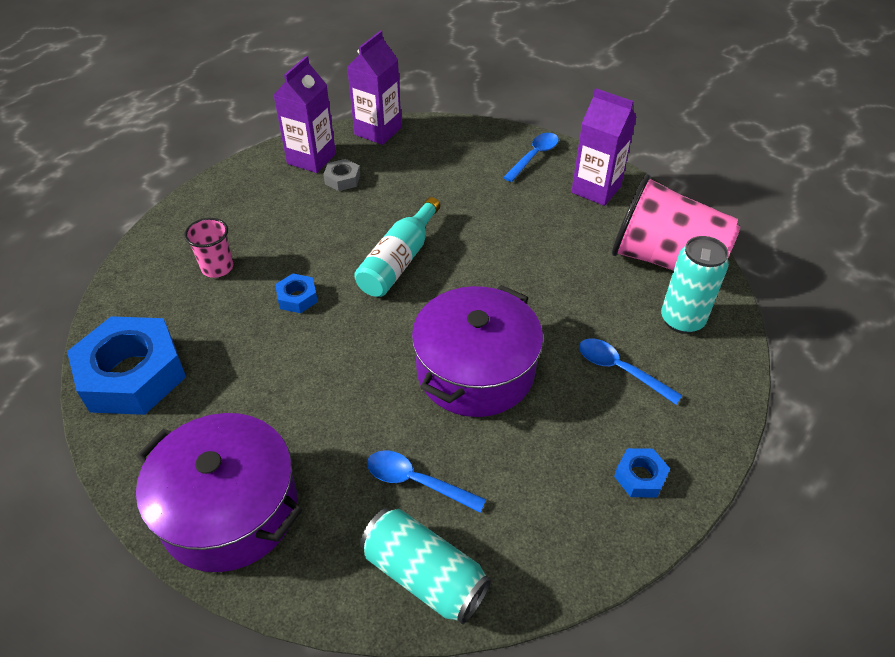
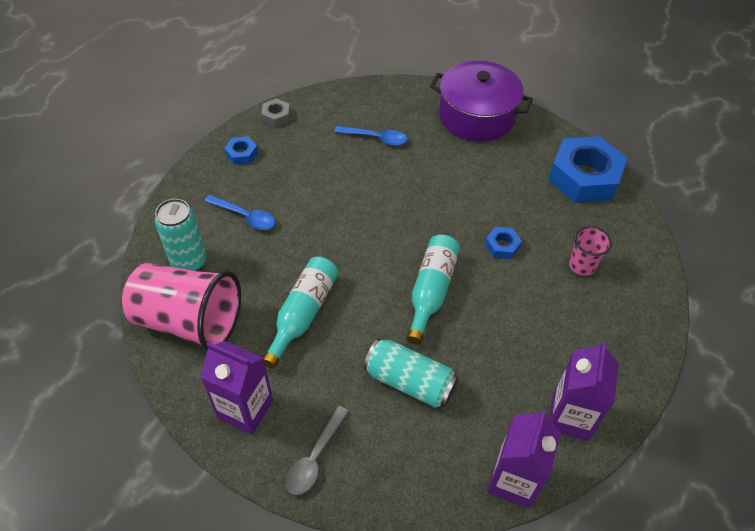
camera: 170 degrees right, 5 degrees up
(342, 179) = (522, 388): grey nut -> grey nut (276, 116)
(424, 575) = (362, 100): turquoise can -> turquoise can (410, 382)
(475, 370) = (350, 205): purple pot -> none
(534, 156) = (315, 457): blue spoon -> grey spoon
(542, 254) = (303, 314): none -> turquoise bottle

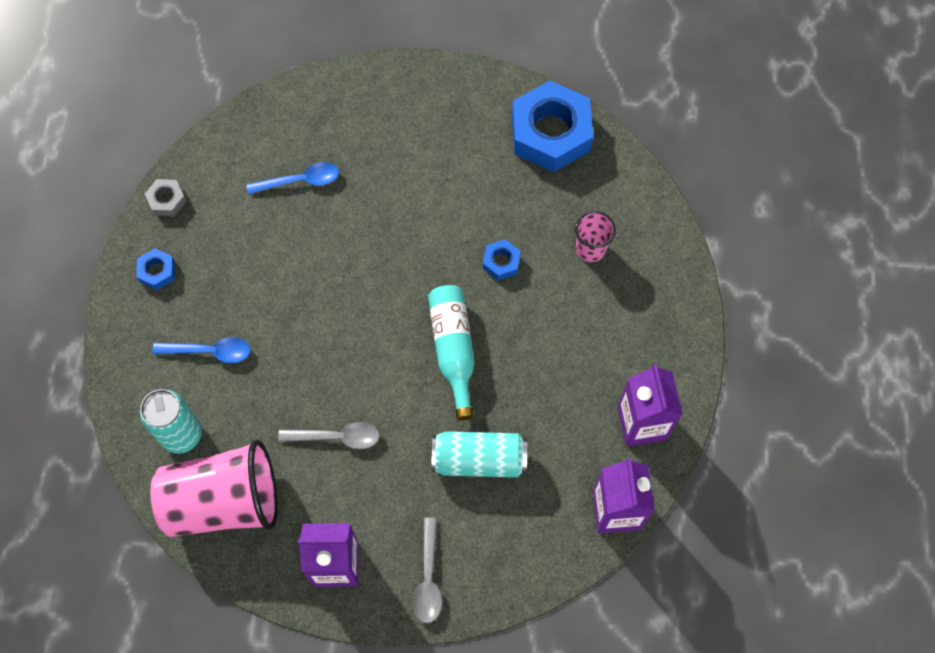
camera: 25 degrees left, 15 degrees up
(303, 314) = (337, 437): turquoise bottle -> grey spoon
(476, 116) = (399, 98): purple pot -> none

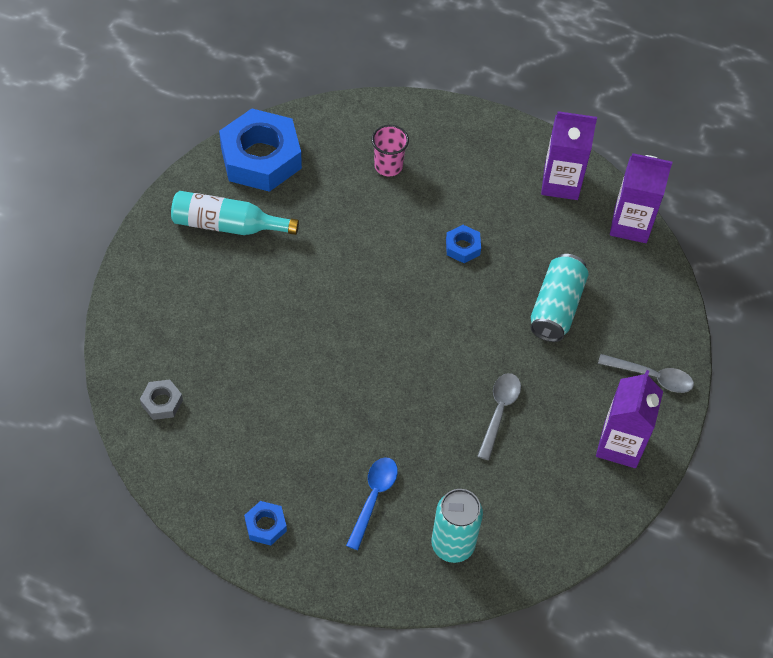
camera: 75 degrees left, 10 degrees down
(167, 200) = (186, 497): grey nut -> grey nut (162, 402)
(224, 501) = (532, 523): pink cup -> none
(300, 181) = (219, 370): blue spoon -> none
(453, 350) = (446, 296): turquoise bottle -> turquoise bottle (227, 225)
(501, 262) = (374, 234): blue nut -> blue nut (462, 247)

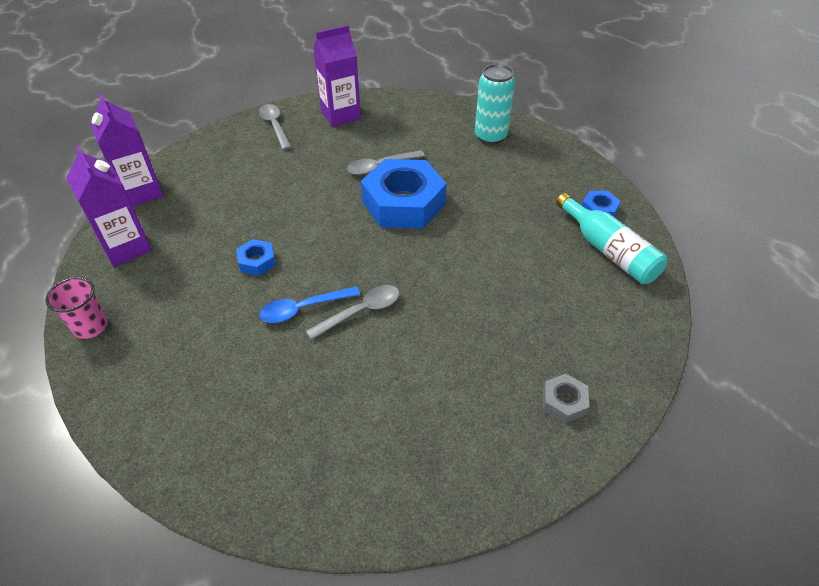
camera: 130 degrees left, 10 degrees down
(162, 402) = (614, 328): grey nut -> grey nut (564, 402)
(227, 225) = (409, 436): turquoise bottle -> turquoise bottle (608, 251)
(261, 158) = (295, 483): blue nut -> blue nut (403, 203)
(345, 271) = (361, 311): none -> grey spoon
(373, 498) = (511, 180): blue spoon -> blue spoon (303, 309)
(388, 166) = (207, 367): pink cup -> pink cup (91, 326)
(556, 307) = (263, 187): turquoise can -> none

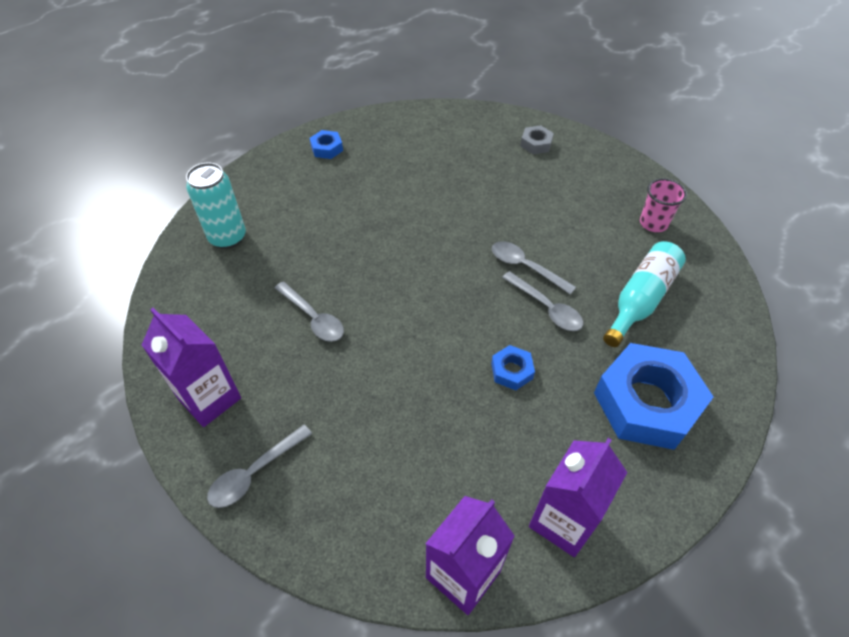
camera: 110 degrees left, 5 degrees up
(91, 326) = (678, 479): pink cup -> pink cup (653, 223)
(303, 309) = (546, 308): blue spoon -> grey spoon
(403, 203) = (369, 279): blue nut -> blue nut (646, 403)
(608, 251) = (377, 138): turquoise bottle -> turquoise bottle (640, 299)

